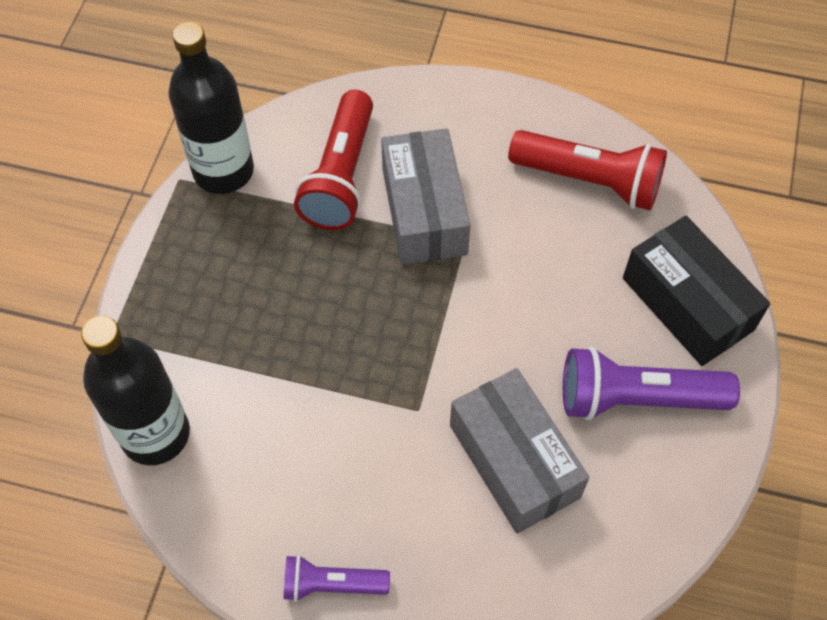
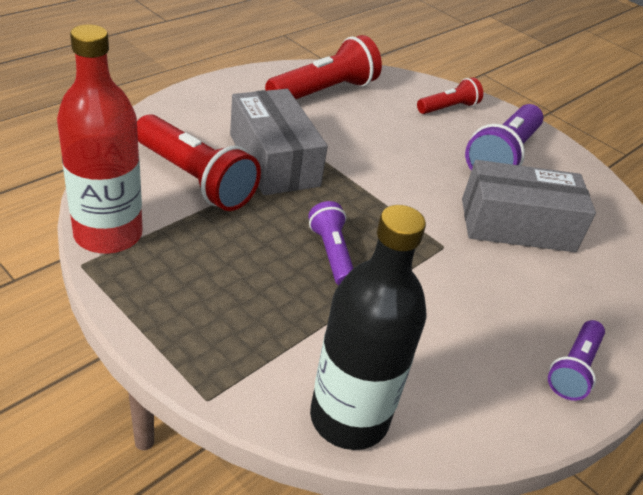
camera: 65 degrees left, 20 degrees down
(223, 171) = (108, 234): black bottle -> red bottle
(329, 327) = (331, 253): none -> purple flashlight
(424, 211) = (273, 160): grey box -> grey box turned 45 degrees clockwise
(687, 304) = (448, 108): black box -> red flashlight

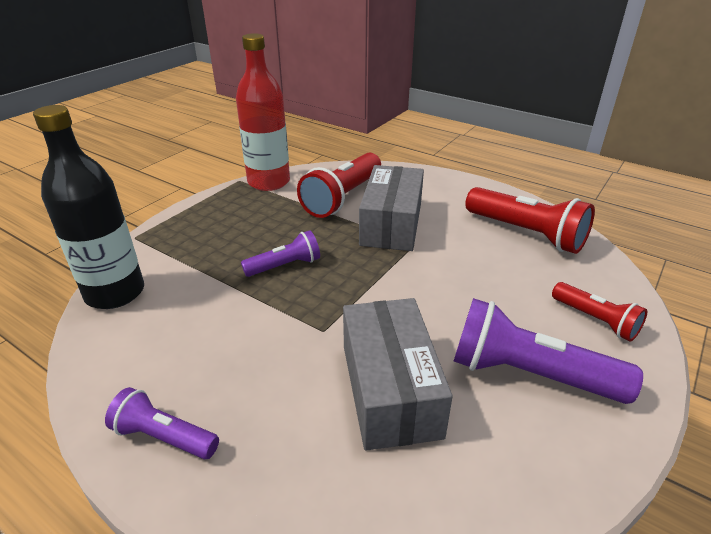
camera: 85 degrees right, 5 degrees down
(273, 160) = (391, 224): grey box -> grey box turned 45 degrees counterclockwise

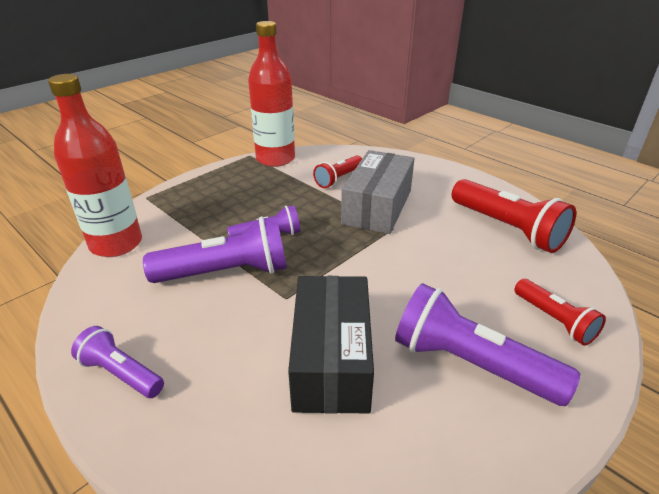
camera: 10 degrees right, 0 degrees up
(115, 293) = (116, 244): black bottle -> red bottle
(251, 310) = (227, 272): none -> purple flashlight
(343, 198) = (338, 179): red flashlight -> red flashlight, size x0.58
(390, 389) = (332, 360): grey box -> black box

